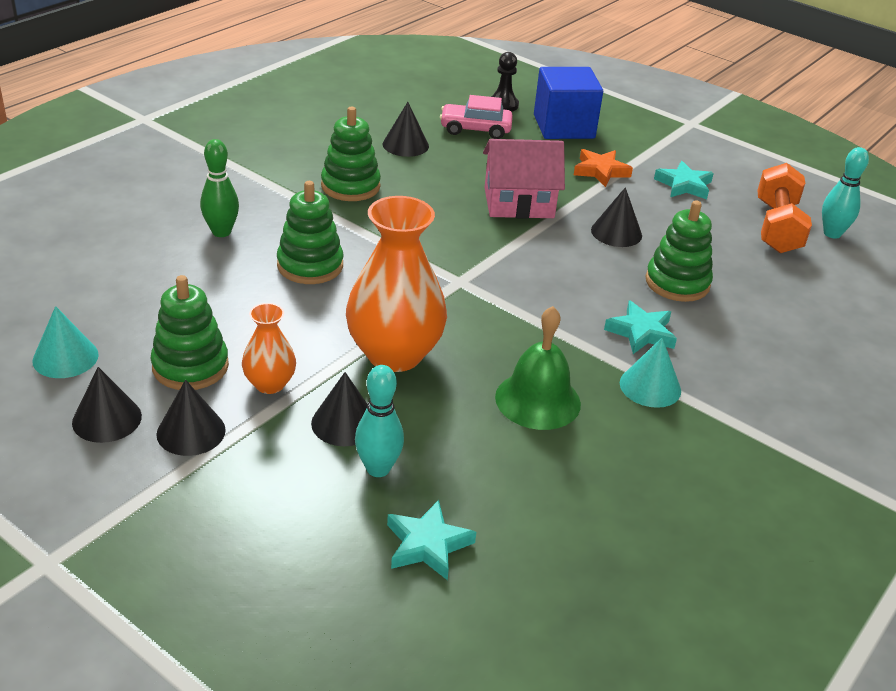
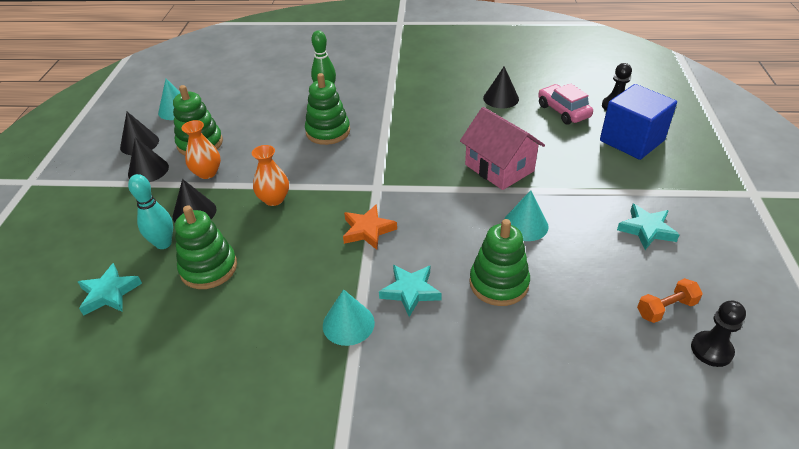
camera: 60 degrees right, 5 degrees up
(350, 186) = (425, 104): green stacking toy -> green stacking toy (209, 268)
(394, 354) = (274, 199): orange vase -> orange vase, size x0.52
(538, 400) = (282, 276): green bell -> none
(600, 171) = (598, 182): orange star -> orange star (368, 230)
(616, 232) = (525, 225): black cone -> turquoise cone
(777, 227) = (666, 309): orange dumbbell -> orange dumbbell, size x0.55
(832, 233) = (711, 350): turquoise bowling pin -> black pawn

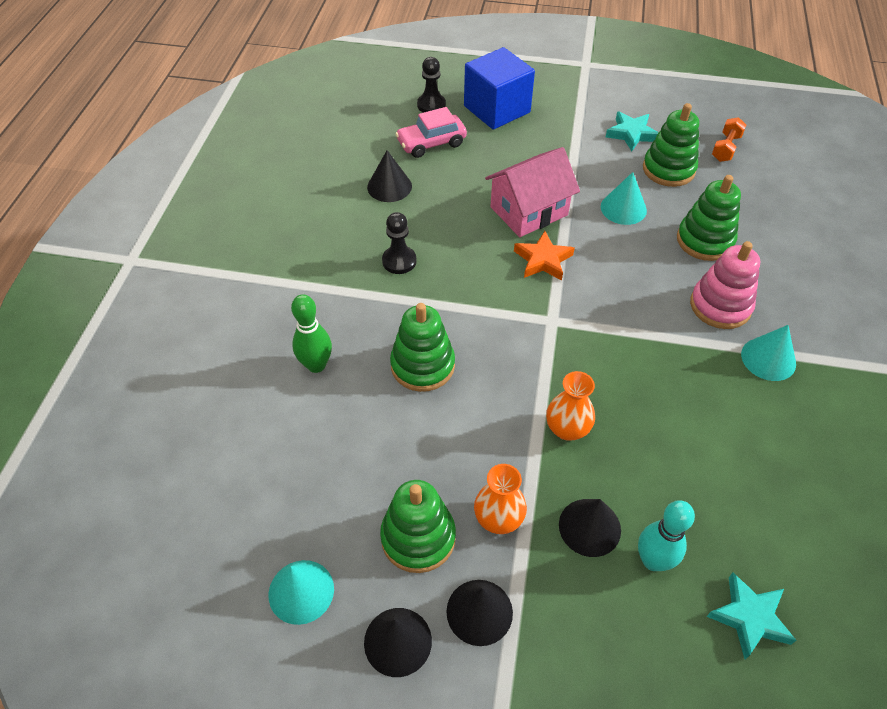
camera: 85 degrees left, 10 degrees up
(209, 268) = (697, 497): green stacking toy -> green stacking toy (668, 169)
(368, 230) = (629, 334): orange star -> orange star (543, 260)
(410, 291) = (720, 306): turquoise star -> pink stacking toy
(666, 309) = (725, 148): orange dumbbell -> orange dumbbell turned 45 degrees clockwise
(711, 350) = (765, 137): black pawn -> black pawn (399, 261)

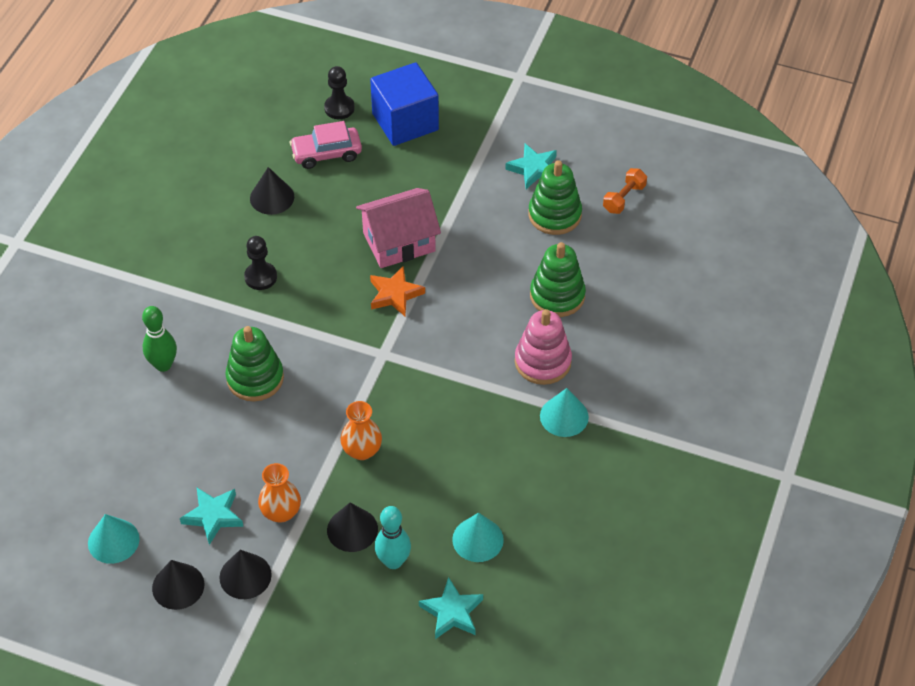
camera: 10 degrees right, 0 degrees up
(418, 537) = (213, 516): green stacking toy -> turquoise star
(623, 208) = (492, 251): turquoise cone -> turquoise cone (478, 539)

